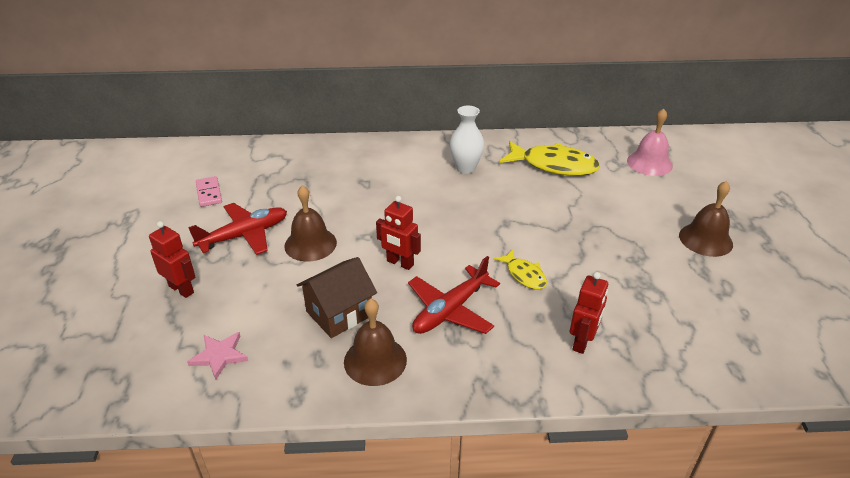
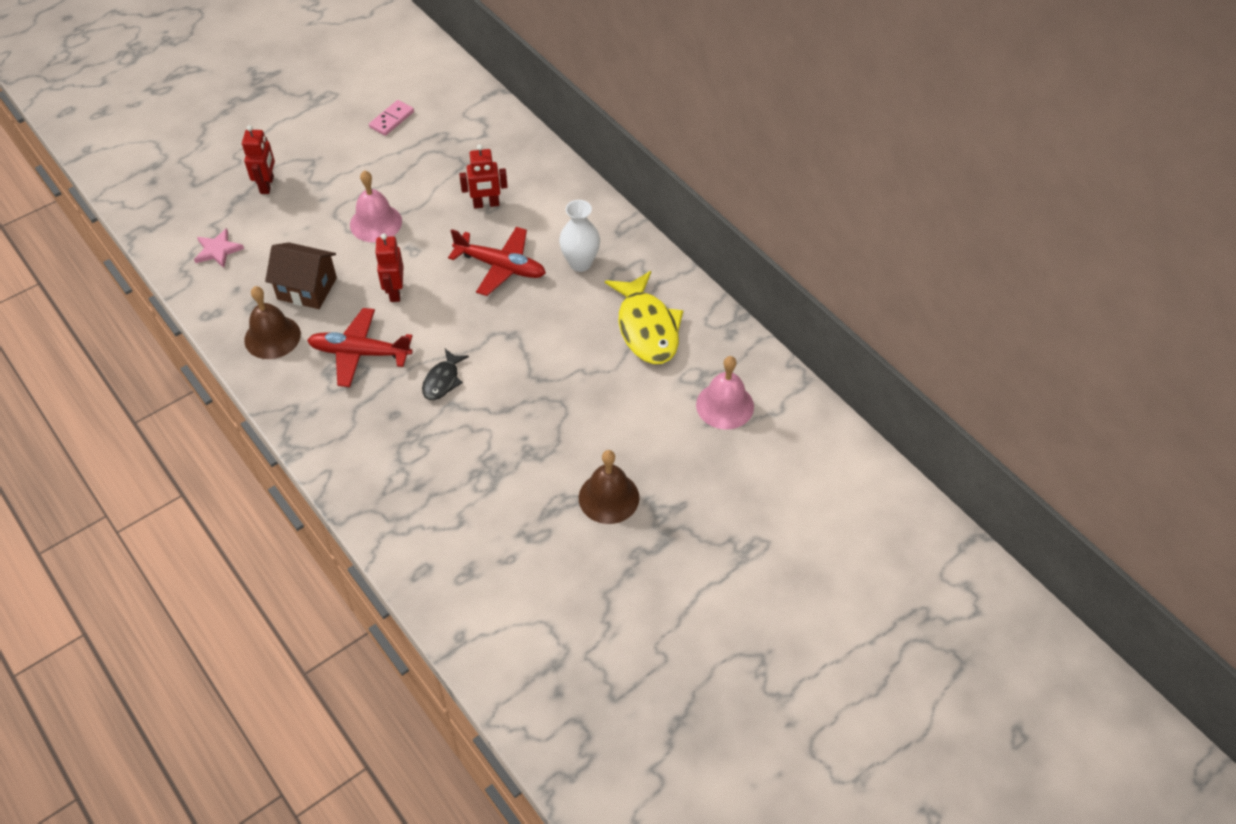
camera: 55 degrees right, 15 degrees up
(244, 235) = (355, 177): red plane -> red plane (501, 267)
(310, 244) = (376, 223): brown bell -> pink bell
(524, 275) = (443, 380): yellow fish -> black fish
(582, 342) = (382, 454): red robot -> red robot (486, 204)

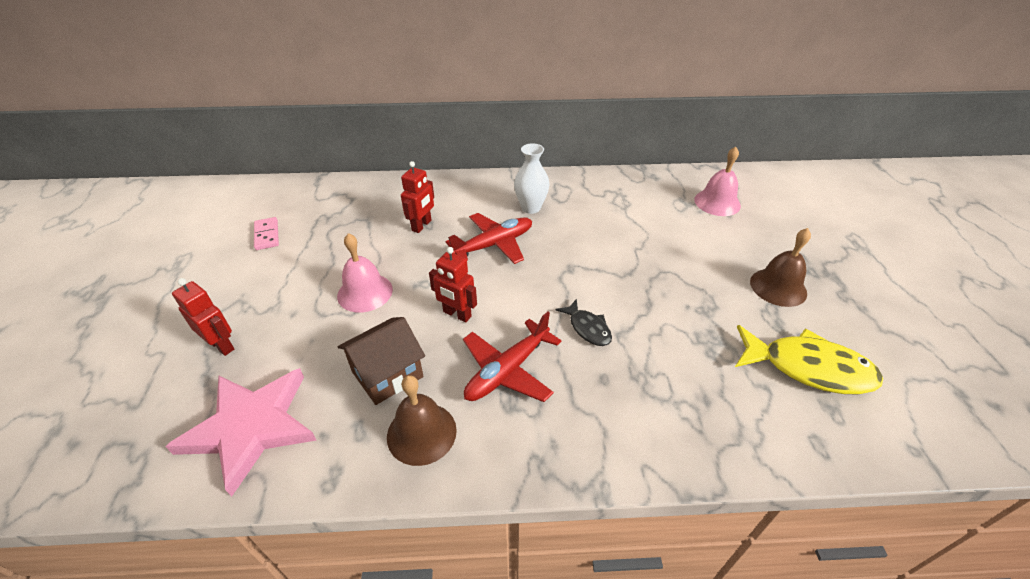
camera: 55 degrees left, 10 degrees down
(218, 250) = (251, 427): pink star -> pink star, size x2.12
(647, 328) = (620, 205): yellow fish -> yellow fish (808, 368)

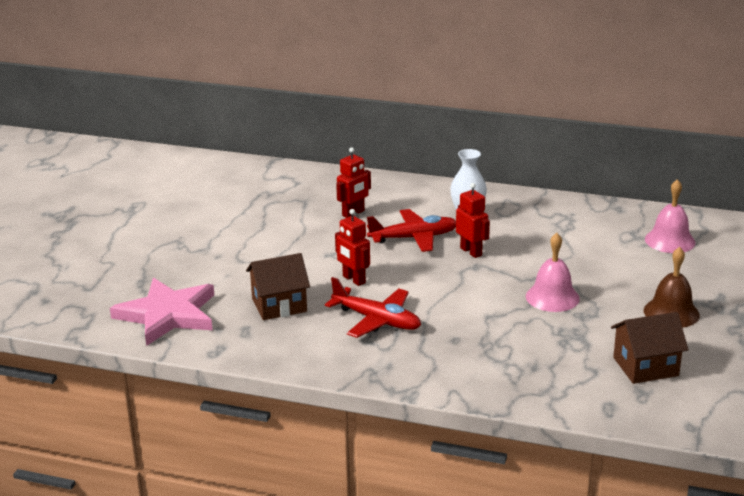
camera: 20 degrees right, 15 degrees down
(222, 345) = (157, 266): red robot -> red robot (471, 252)
(267, 235) = (211, 199): pink domino -> none
(365, 292) = (281, 252): pink bell -> pink bell (552, 297)
(421, 433) = (291, 341): brown bell -> none
(507, 370) = (377, 320): red plane -> red plane turned 120 degrees counterclockwise
(588, 328) = (463, 308): black fish -> none
(808, 368) = (645, 367): yellow fish -> brown house

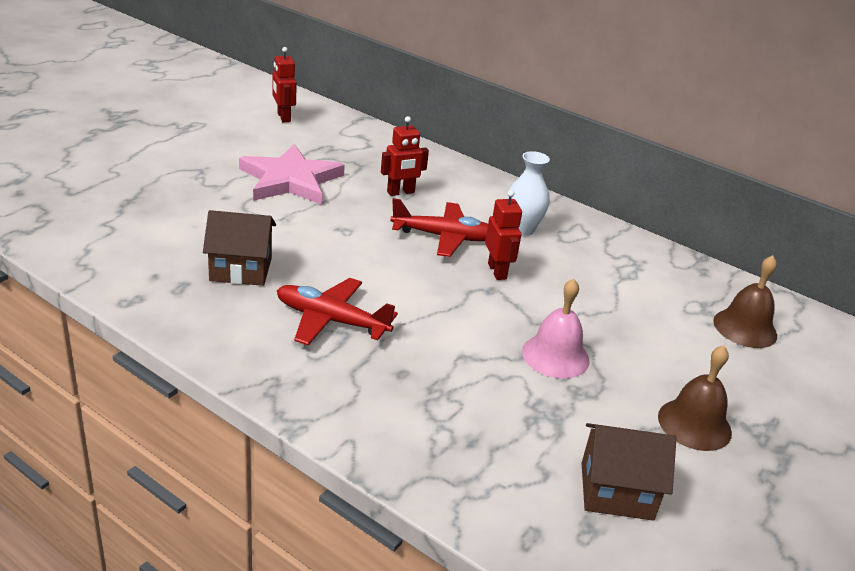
camera: 15 degrees right, 5 degrees up
(168, 315) = (119, 244): pink star -> pink star (290, 180)
(353, 279) = (343, 264): red robot -> red robot (283, 117)
(377, 320) = (331, 320): red plane -> red plane turned 150 degrees clockwise
(670, 240) = (745, 328): pink bell -> brown bell

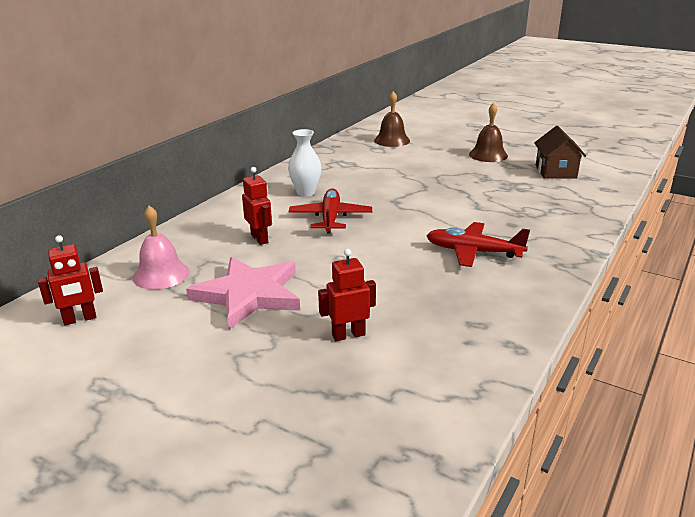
camera: 90 degrees left, 5 degrees down
(241, 269) = (429, 298): brown house -> none
(331, 320) = (473, 252): red plane -> red plane turned 90 degrees clockwise
(497, 271) = (370, 199): red robot -> red robot (348, 335)
(555, 356) = (456, 183): pink bell -> pink bell (161, 274)

